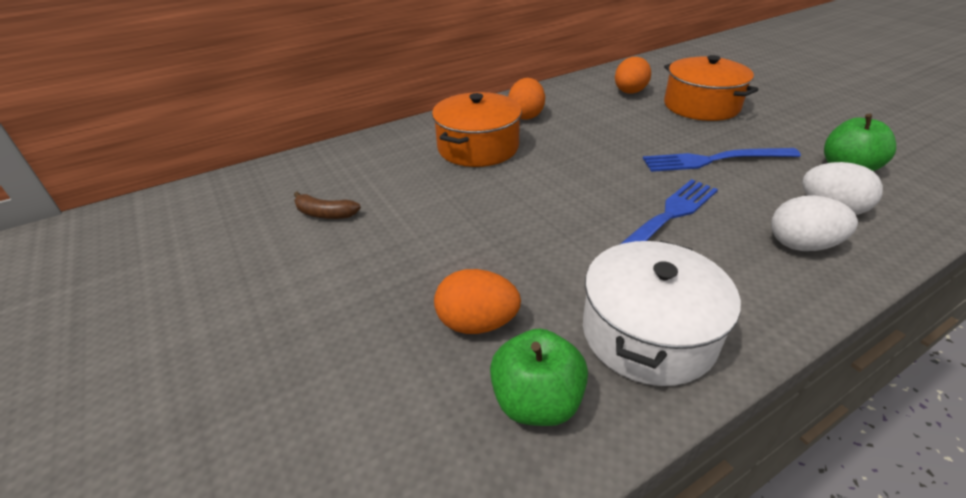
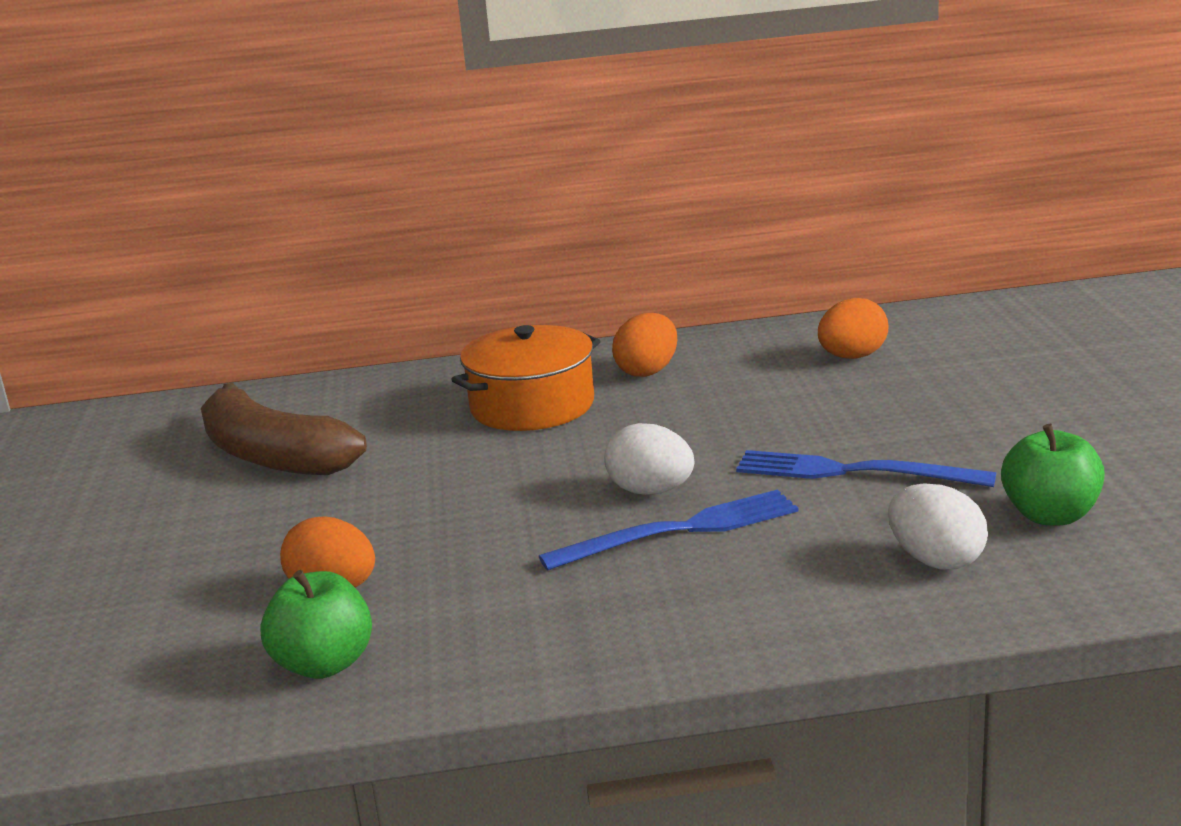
camera: 25 degrees right, 15 degrees down
(325, 214) = (273, 456): brown banana -> brown banana, size x2.32
(648, 333) = (506, 636): white pot -> none
(701, 106) = (944, 392): orange pot -> none
(801, 245) = (824, 592): white egg -> white egg (651, 491)

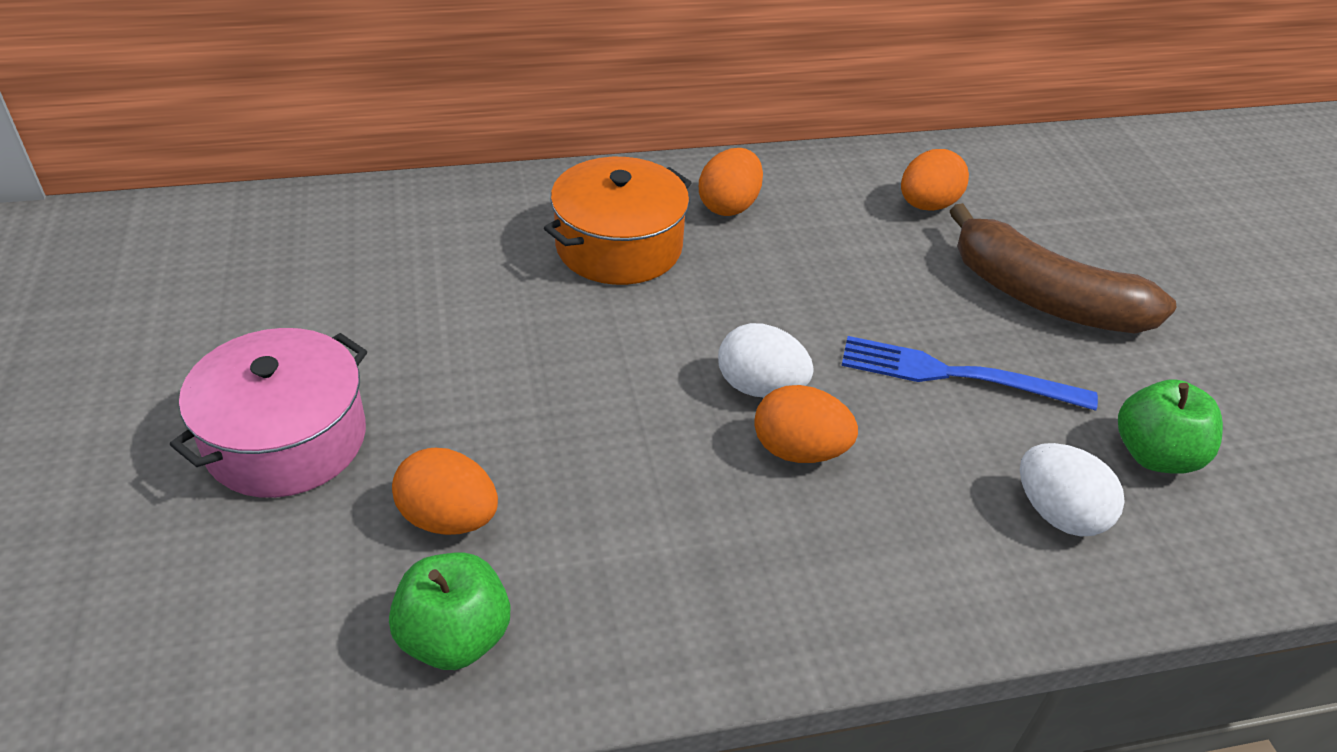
camera: 10 degrees left, 20 degrees up
(196, 548) = (286, 439): none -> pink pot
(273, 456) = (353, 298): brown banana -> brown banana (1043, 298)
(680, 531) = (799, 450): blue fork -> orange egg

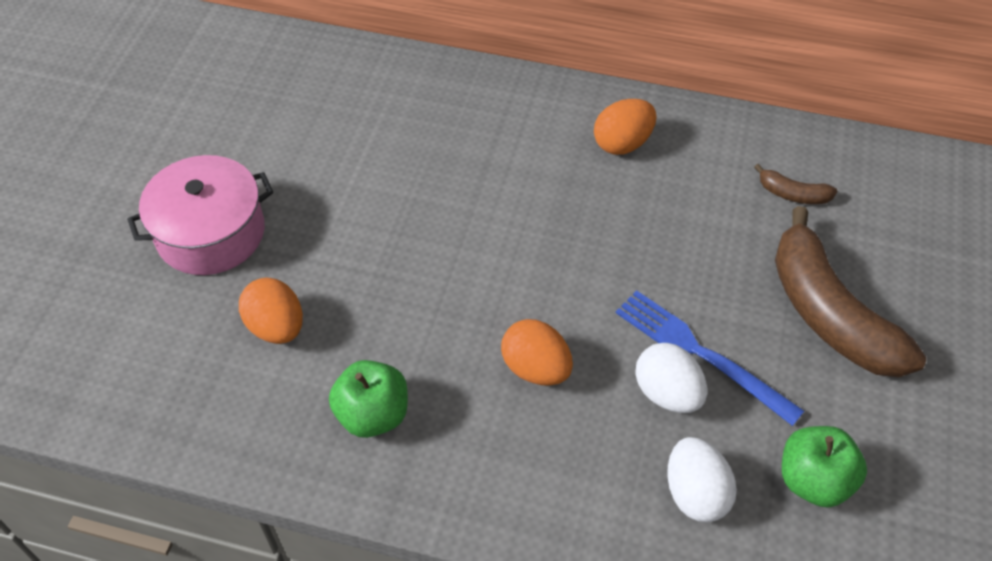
camera: 30 degrees right, 10 degrees up
(454, 637) = (236, 408): green apple -> green apple (373, 414)
(619, 246) = (513, 154): orange pot -> none
(760, 387) = (541, 308): white egg -> white egg (667, 393)
(927, 205) = (792, 194): orange egg -> brown banana

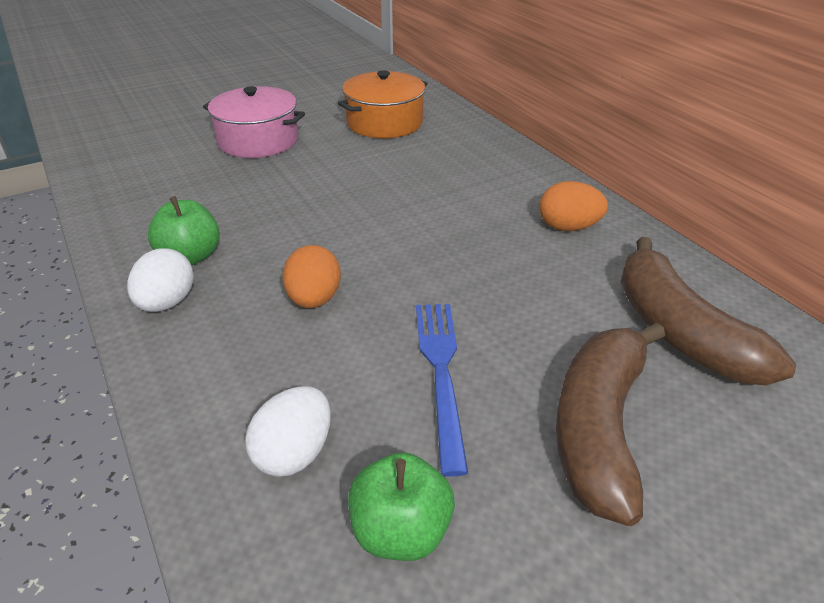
camera: 45 degrees right, 15 degrees down
(276, 327) = (218, 191): orange egg -> none
(306, 116) = (384, 123): none -> orange pot
(667, 393) = (377, 377): white egg -> white egg (167, 303)
(792, 194) = (679, 331): brown banana -> brown banana, size x2.32

